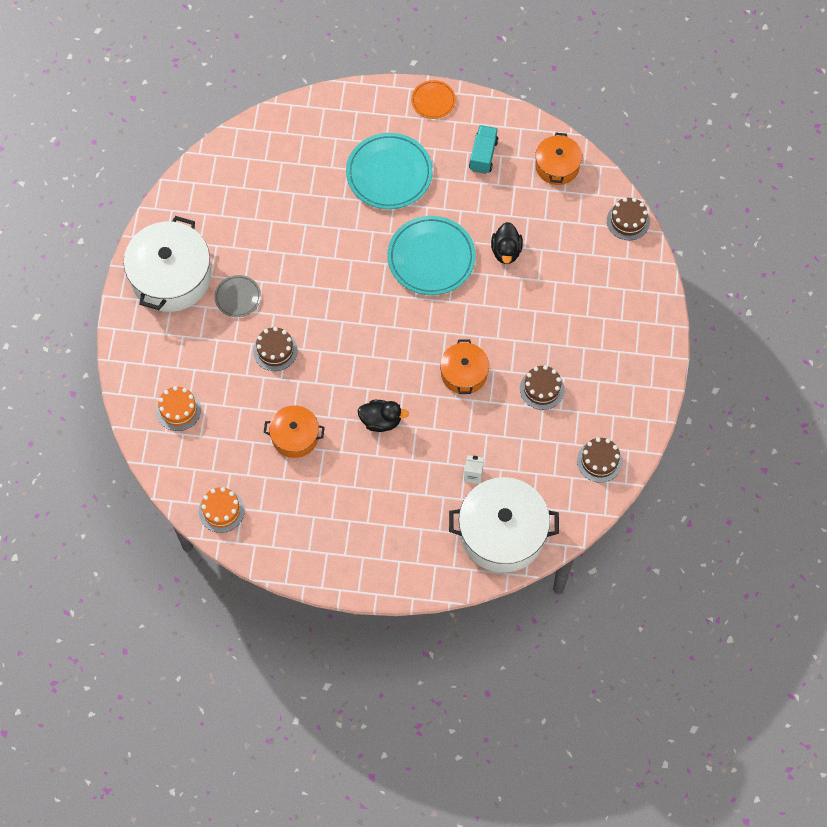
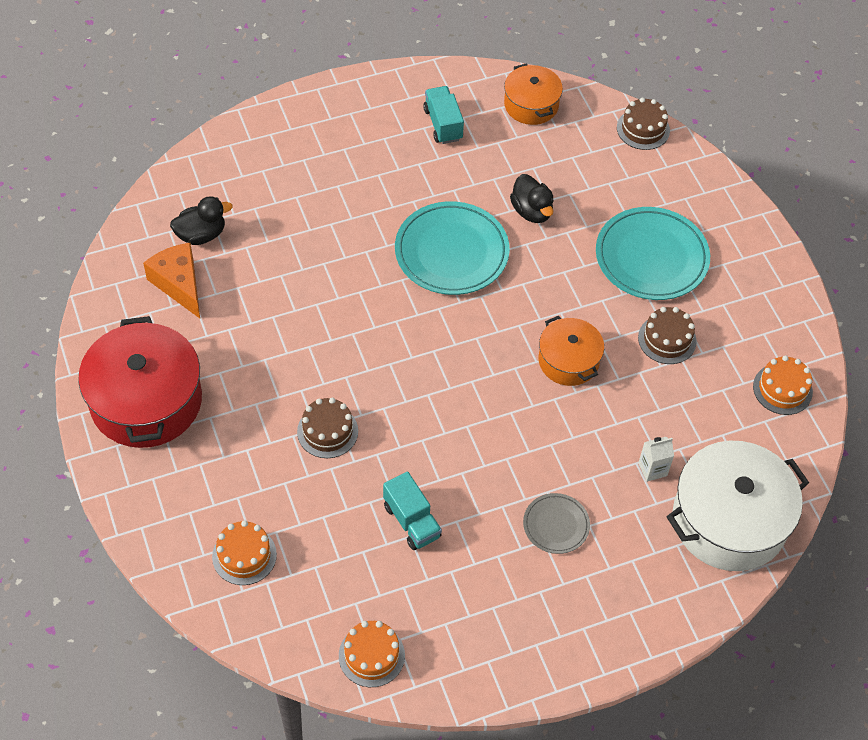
camera: 30 degrees left, 10 degrees down
(171, 277) = (146, 401): white pot -> red pot
(234, 201) = (179, 284): none -> orange cheese
(238, 297) = (245, 390): grey plate -> grey plate (556, 525)
(295, 436) = (412, 521): orange pot -> turquoise truck
(381, 421) = (505, 456): black duck -> black duck (201, 235)
(389, 174) = (348, 183): turquoise plate -> turquoise plate (651, 257)
(433, 101) = (352, 91): orange plate -> none
(599, 461) = (782, 389): brown cake -> orange cake

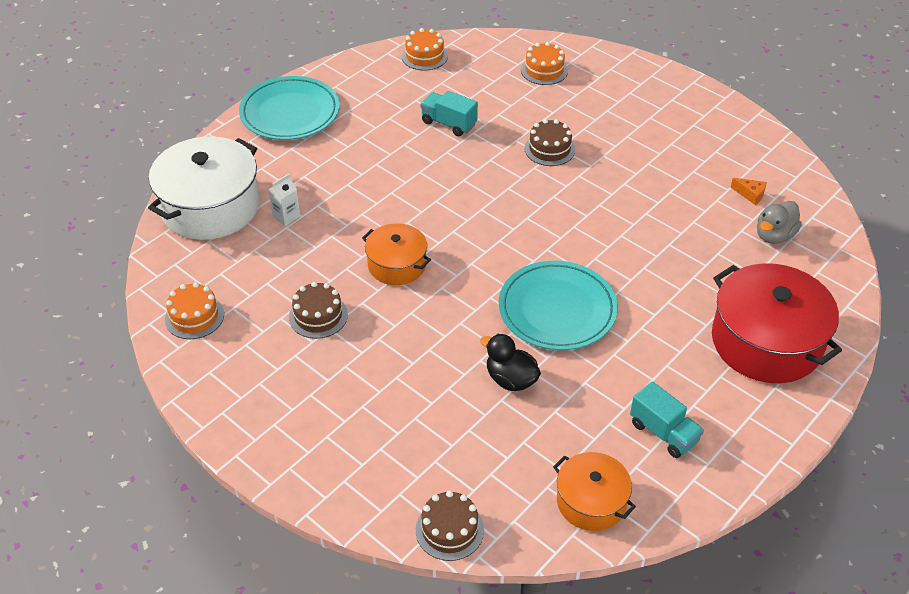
camera: 155 degrees right, 10 degrees down
(146, 401) = (691, 119): red pot -> red pot (766, 342)
(179, 284) = (750, 195): orange cheese -> orange cheese, size x0.49
(201, 235) = (774, 235): black duck -> grey duck
(556, 525) = (344, 157): grey plate -> none
(651, 257) = (368, 384): turquoise plate -> turquoise plate (290, 113)

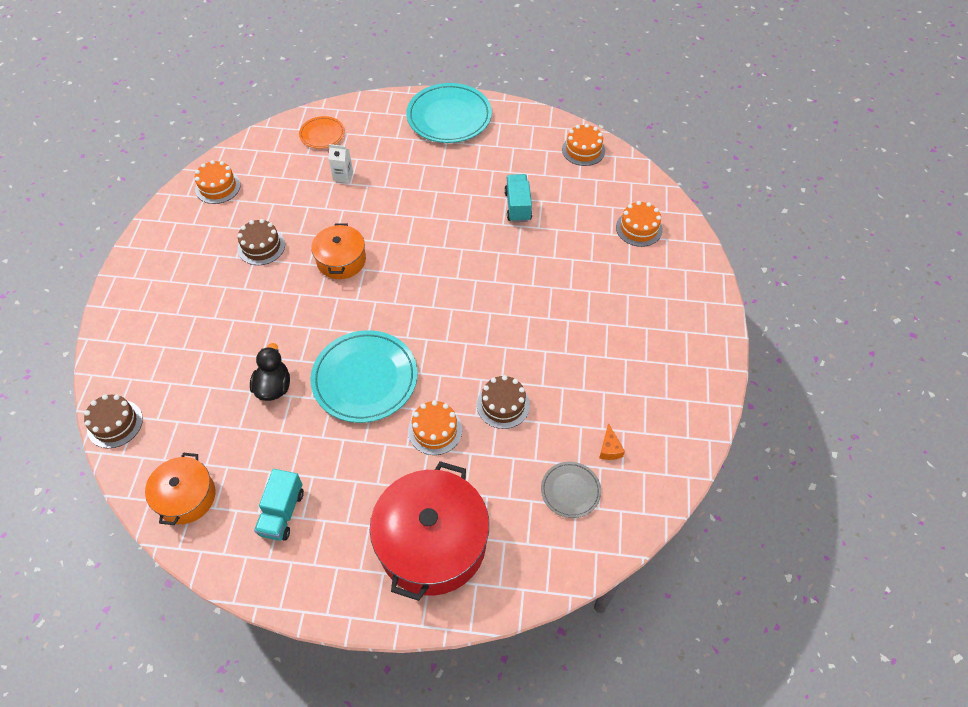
camera: 55 degrees right, 10 degrees up
(210, 206) = (322, 134): white pot -> orange plate
(549, 149) = (544, 282): brown cake -> brown cake (503, 405)
(652, 288) = (435, 430): none -> orange cake
(774, 235) = (570, 491): grey duck -> grey plate

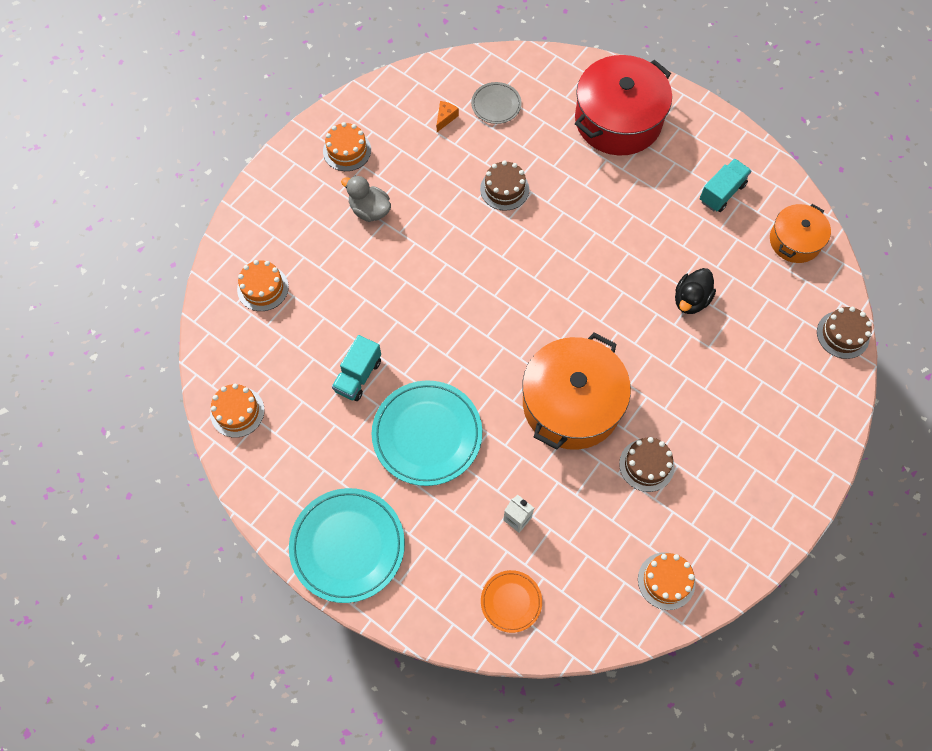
camera: 150 degrees left, 10 degrees up
(341, 260) = (571, 404): orange pot -> orange pot, size x1.77
(365, 379) = (607, 267): turquoise plate -> turquoise plate (427, 435)
(435, 430) = (571, 196): orange cake -> orange cake (347, 150)
(608, 325) = (369, 210): none -> grey duck

